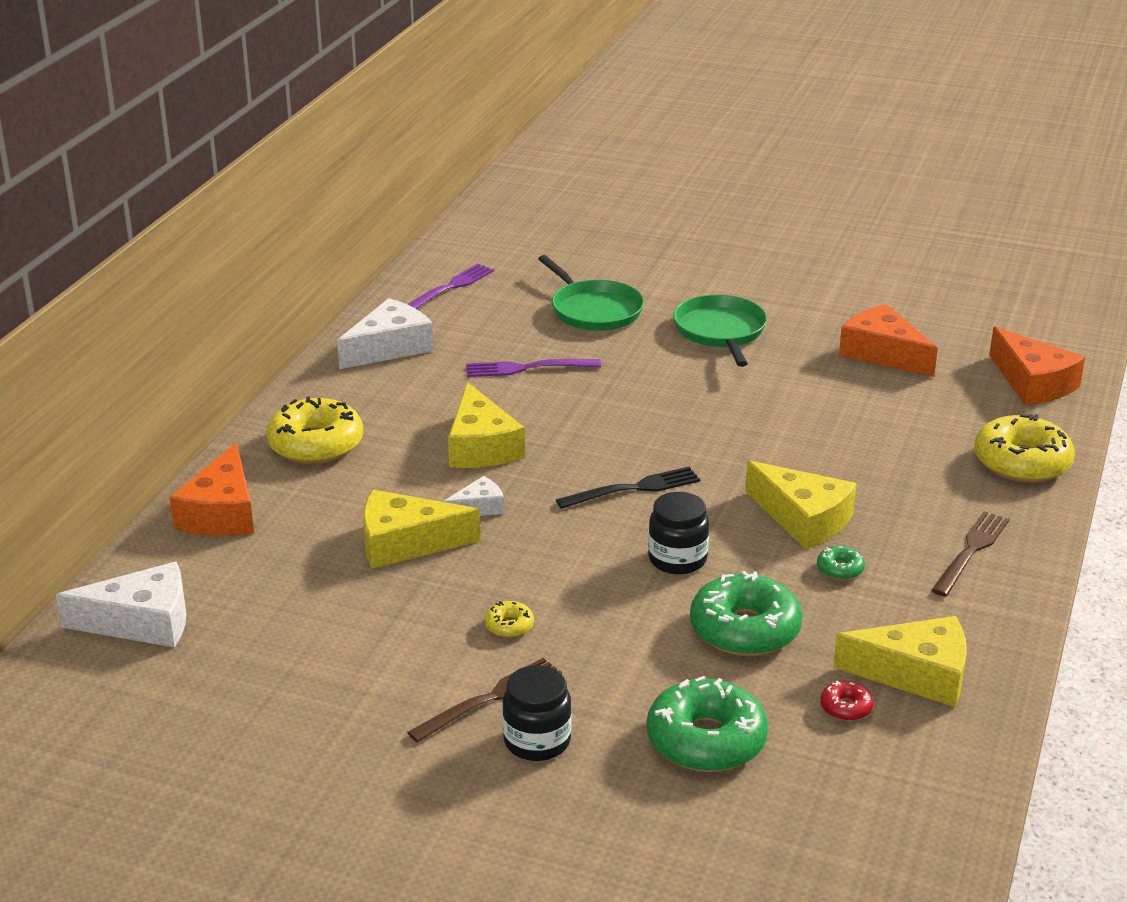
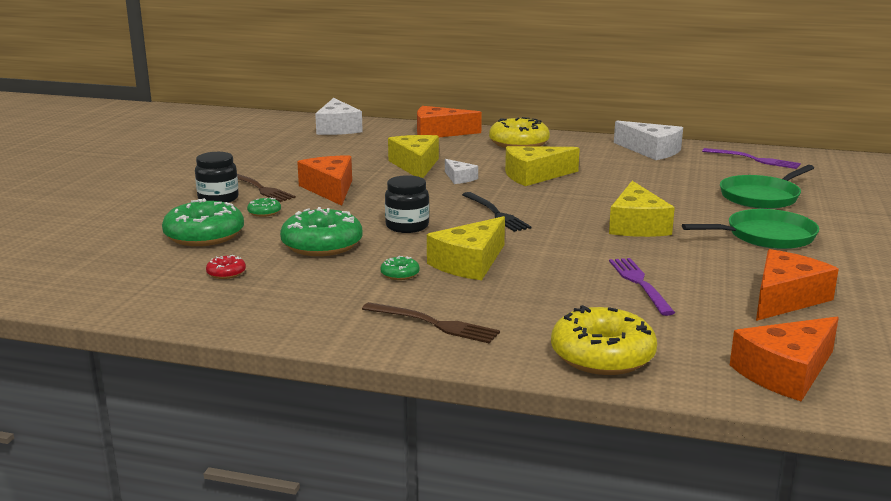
camera: 85 degrees right, 10 degrees down
(509, 626) = (330, 189): yellow donut -> orange cheese
(526, 368) = (650, 182): purple fork -> purple fork (639, 283)
(609, 687) = (264, 212): none -> green donut
(916, 674) = (260, 296): yellow cheese -> yellow cheese (636, 225)

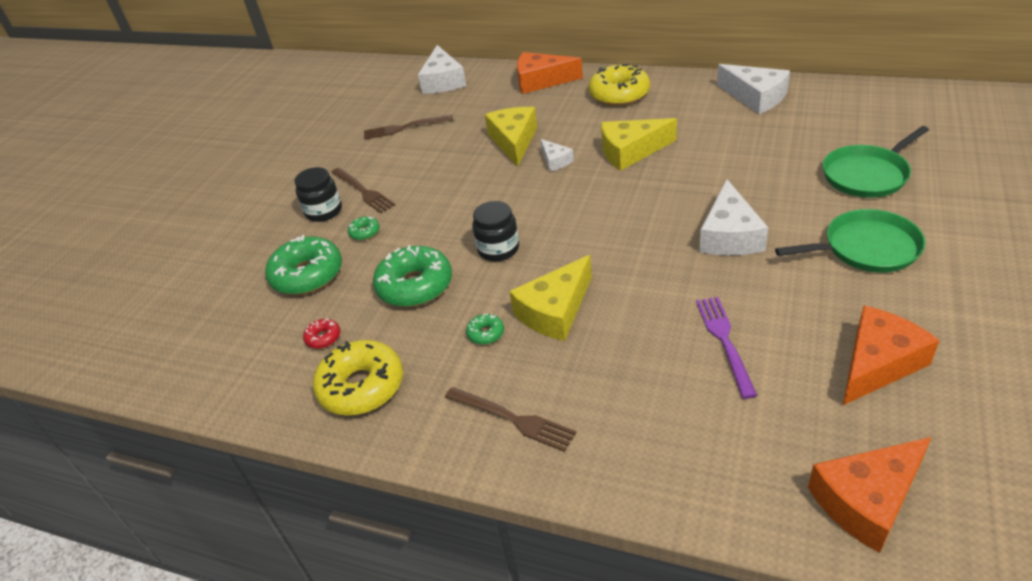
camera: 10 degrees right, 20 degrees up
(299, 153) = (404, 128): none -> brown fork
(330, 189) = (429, 189): orange cheese -> none
(496, 214) = (588, 222): black fork -> none
(602, 356) = (676, 472): yellow donut -> yellow donut (361, 386)
(636, 225) = (729, 235): yellow cheese -> white cheese
(755, 159) = (865, 105): purple fork -> none

